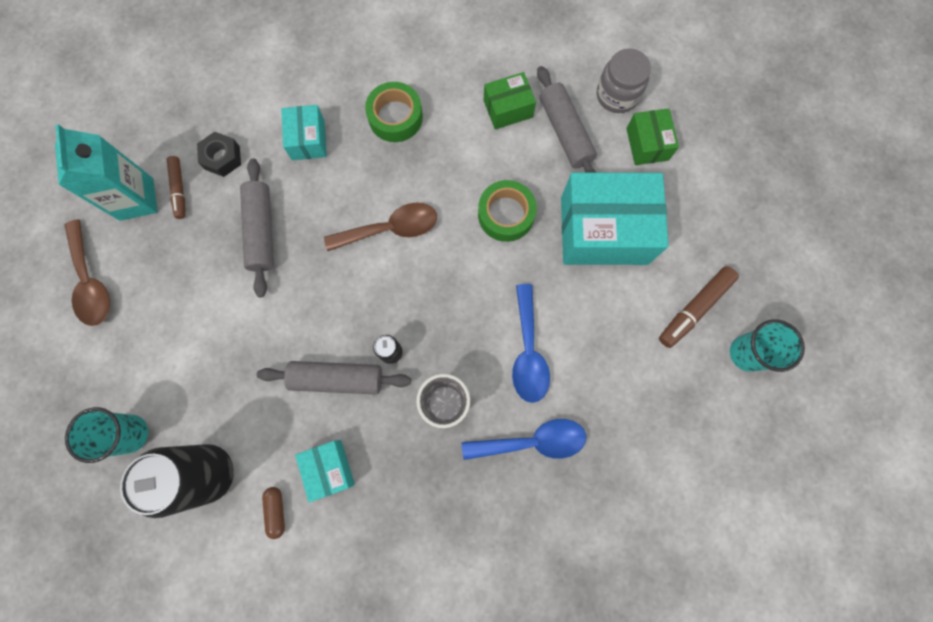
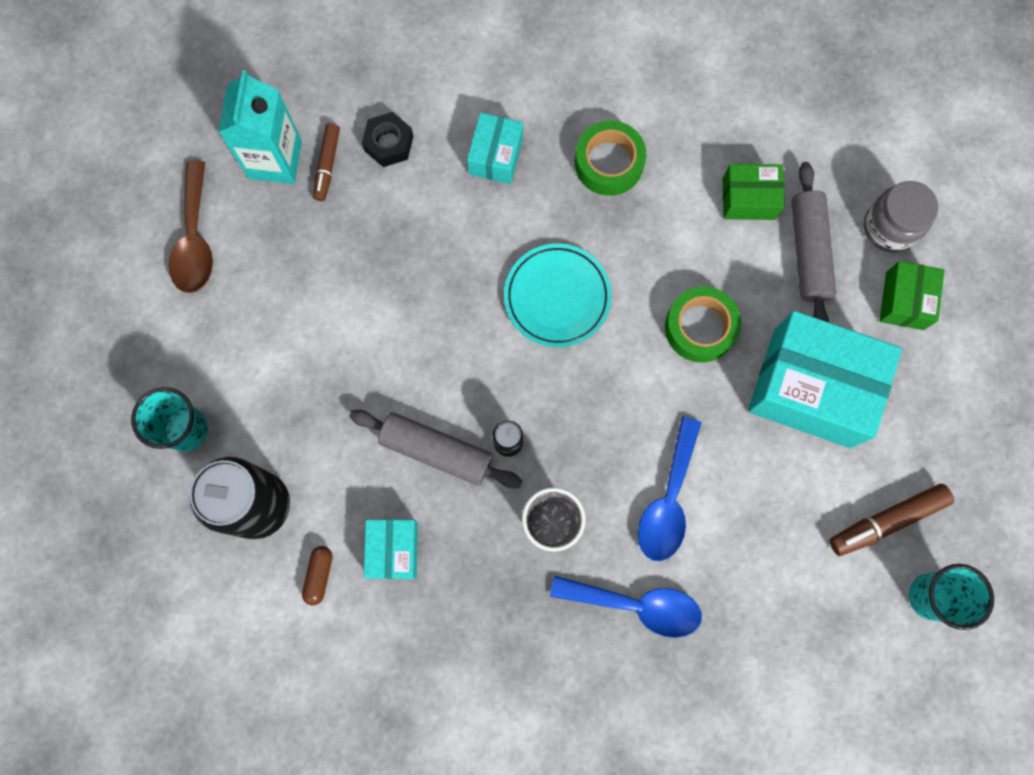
camera: 20 degrees right, 0 degrees up
(262, 231) = (406, 247): grey rolling pin -> none
(390, 229) = (557, 297): brown spoon -> turquoise plate

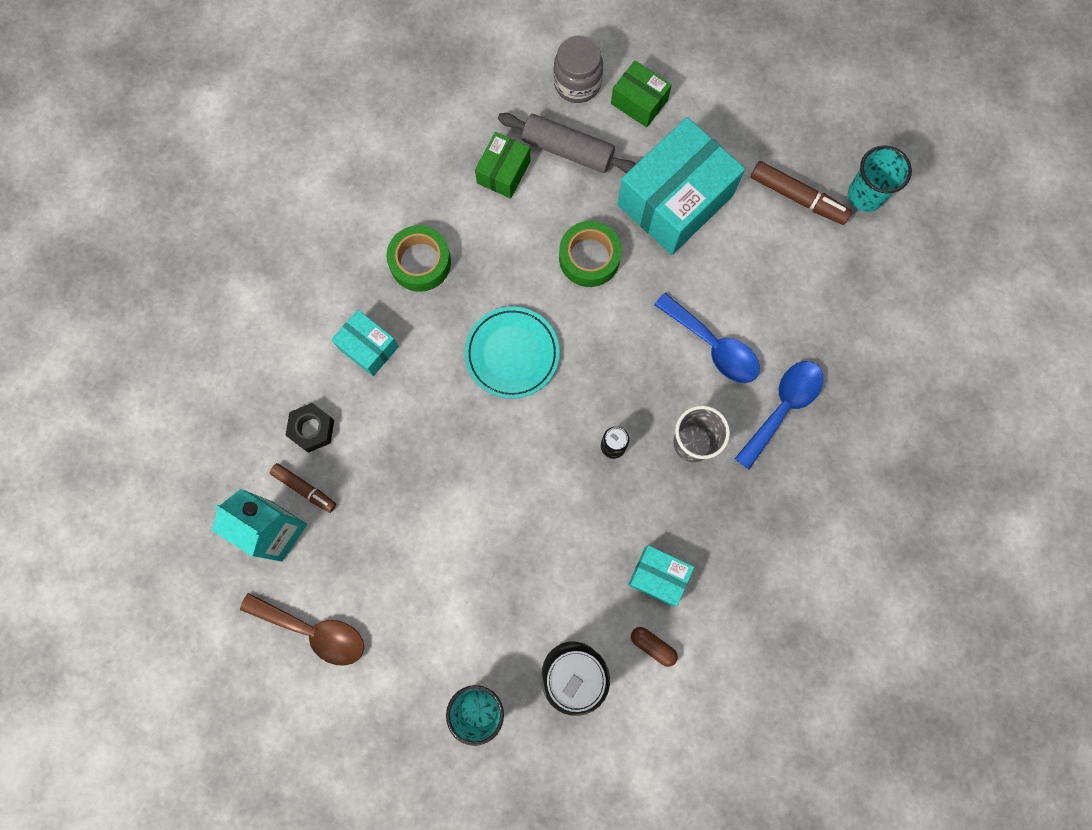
camera: 65 degrees left, 0 degrees up
(436, 451) = (593, 506): grey rolling pin -> none
(886, 521) = (798, 197): brown marker -> brown marker turned 60 degrees counterclockwise

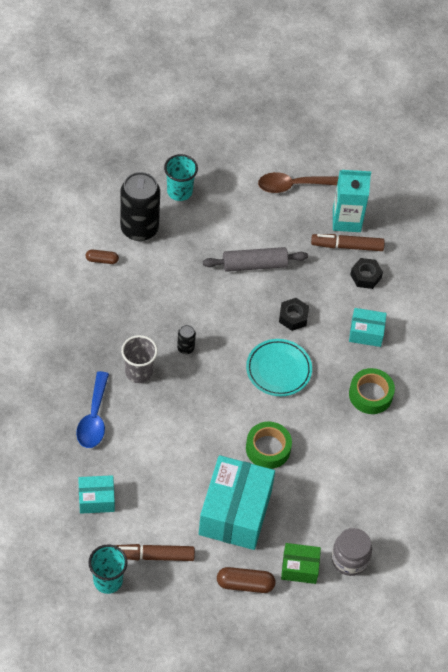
camera: 145 degrees right, 20 degrees down
(304, 489) = (347, 246): brown marker -> brown marker, size x1.51
(446, 419) = (293, 317): none -> black nut
(503, 172) = (358, 475): green box -> none
(567, 150) = (326, 510): grey rolling pin -> grey rolling pin (254, 264)
(658, 576) = (118, 294): turquoise box -> turquoise box (96, 499)
(711, 114) = (245, 584): none -> brown capsule
(713, 346) = (157, 433): blue spoon -> none

